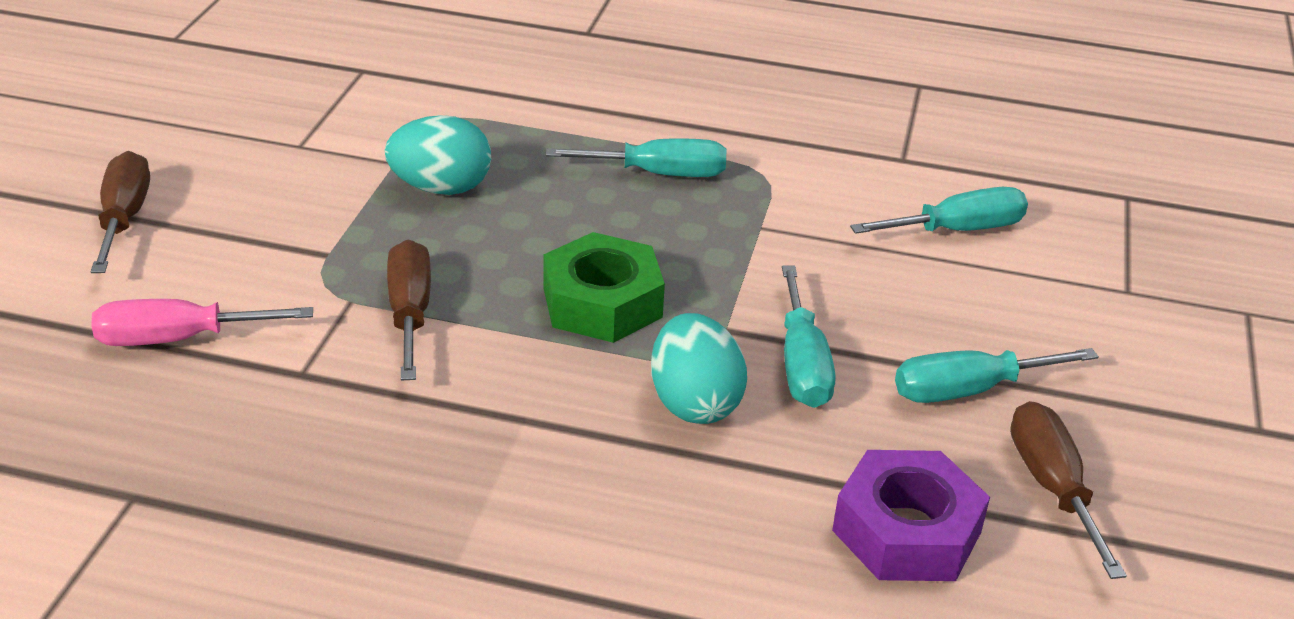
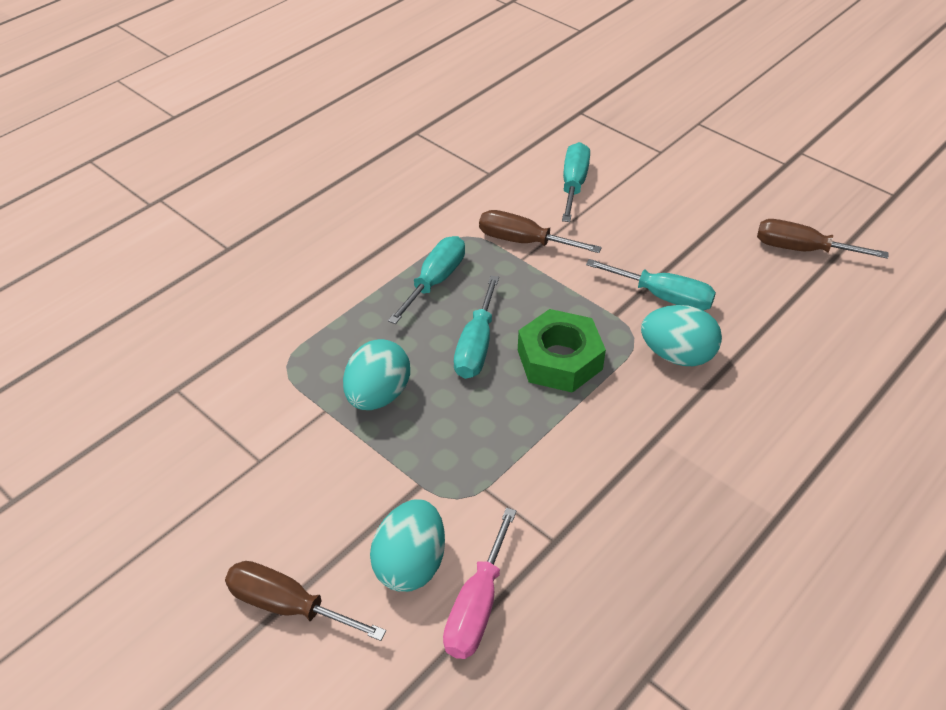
camera: 60 degrees left, 10 degrees up
(214, 278) = (410, 564): none -> turquoise egg
(410, 313) = (518, 460): brown screwdriver -> brown screwdriver (523, 241)
(906, 531) = (815, 315): purple nut -> none
(968, 390) = (715, 244): turquoise screwdriver -> turquoise screwdriver (476, 346)

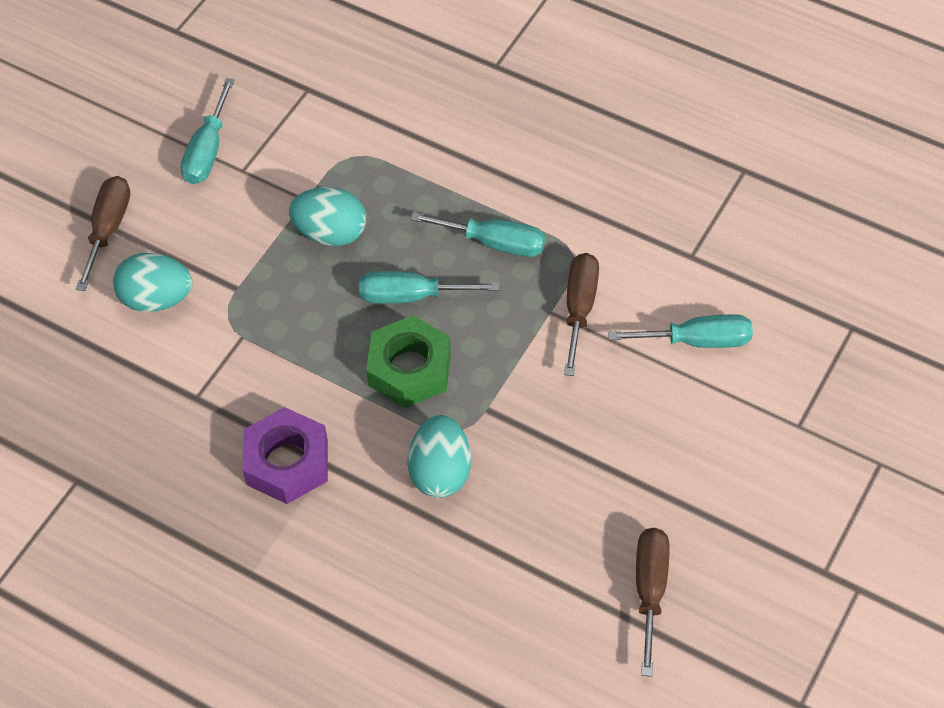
camera: 80 degrees right, 10 degrees up
(477, 606) = (124, 352): pink screwdriver -> none
(651, 468) = (287, 462): none -> purple nut
(663, 297) = (526, 452): turquoise screwdriver -> turquoise screwdriver (208, 151)

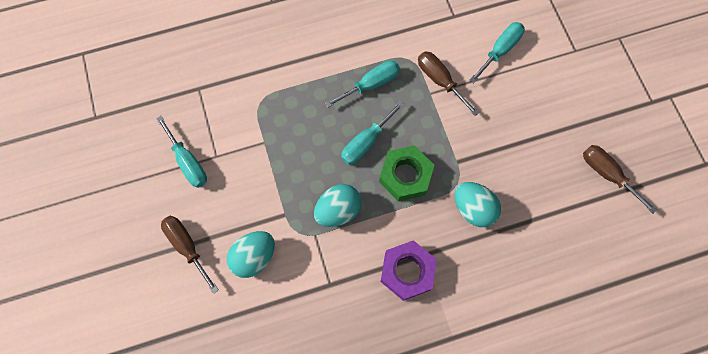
camera: 50 degrees left, 15 degrees up
(331, 233) = (295, 147): turquoise egg -> turquoise egg (338, 210)

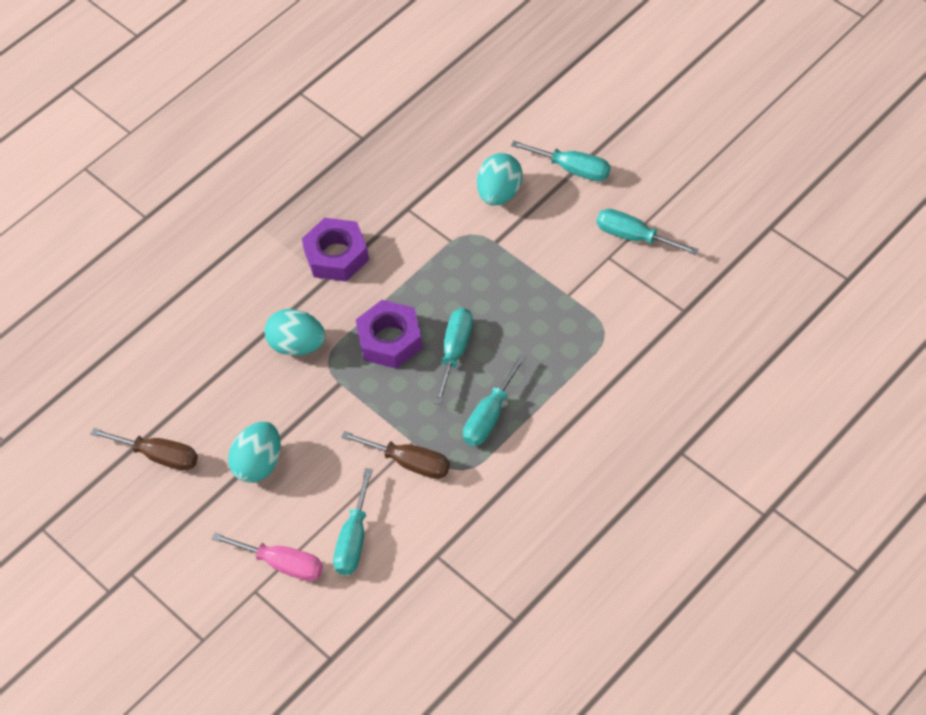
camera: 155 degrees right, 15 degrees down
(187, 246) = (572, 169): brown screwdriver -> turquoise screwdriver
(338, 210) = (442, 272): turquoise egg -> turquoise egg (258, 464)
(405, 176) = (390, 340): green nut -> purple nut
(552, 58) = (282, 564): none -> pink screwdriver

